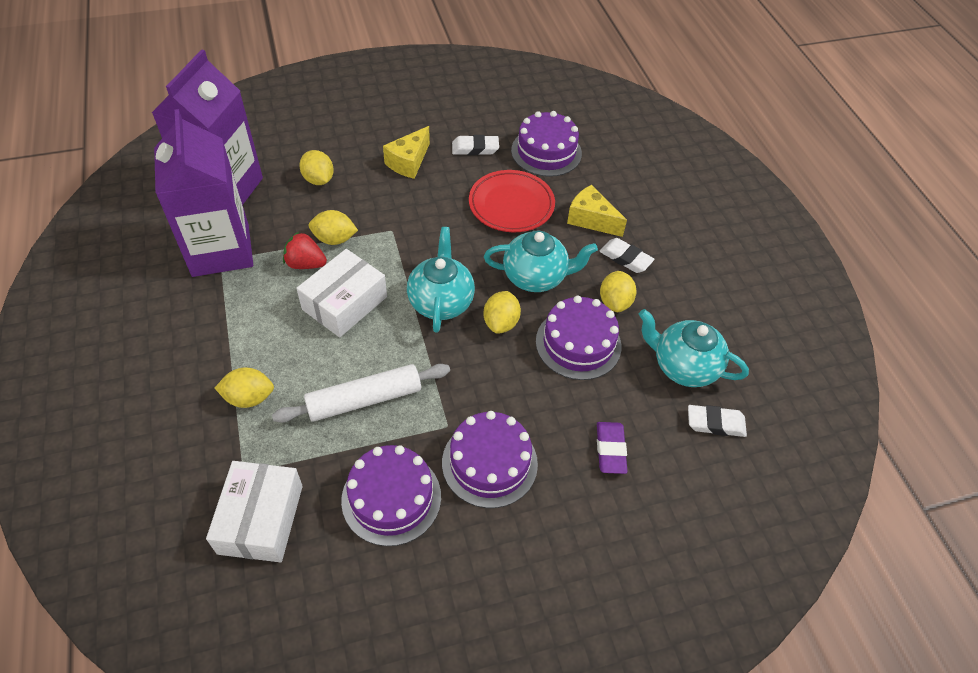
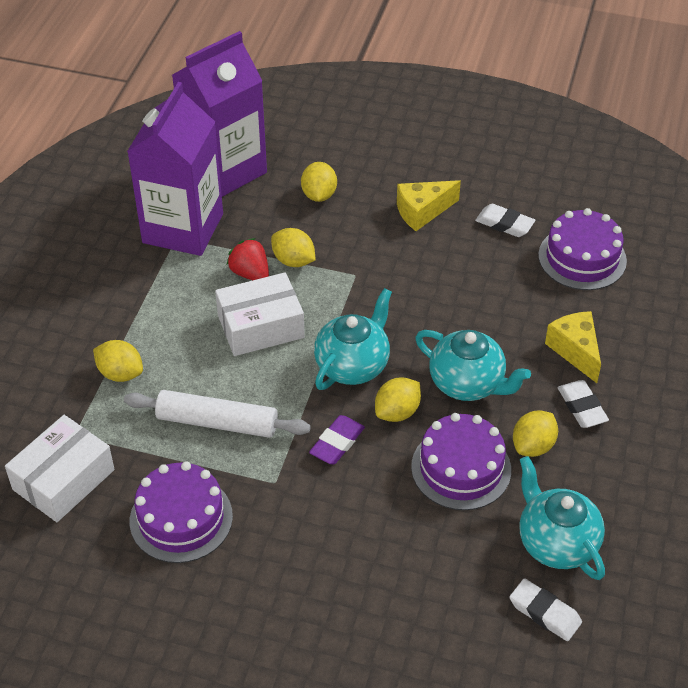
camera: 35 degrees right, 5 degrees down
(489, 463) = (289, 534): purple cake -> none
(511, 205) = (498, 299): red plate -> none
(610, 449) = (414, 581): purple eraser -> purple eraser (337, 443)

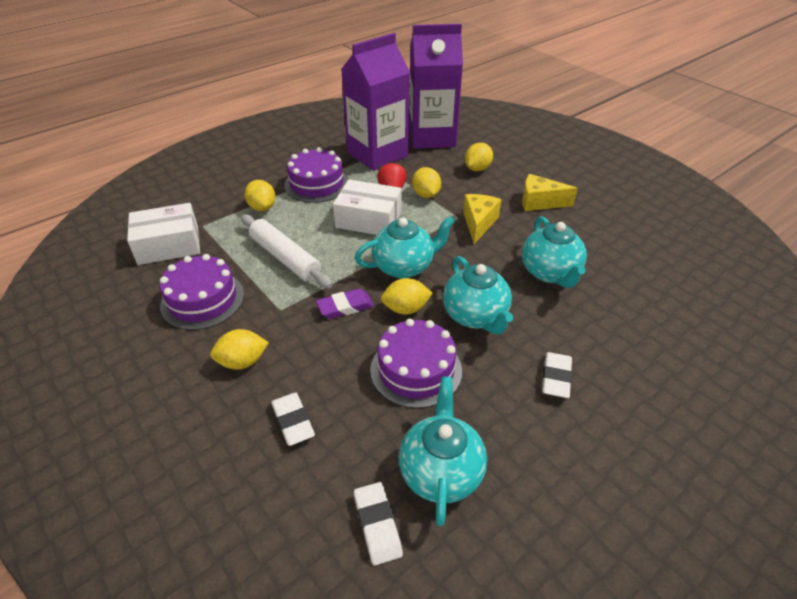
camera: 35 degrees right, 5 degrees down
(498, 297) = (550, 273): none -> turquoise teapot
(504, 224) = (596, 232): white eraser -> white eraser (293, 421)
(533, 446) = (488, 385): yellow lemon -> yellow lemon (242, 362)
(575, 351) = (584, 335): yellow cheese -> yellow cheese (478, 223)
(582, 258) = (643, 277): purple cake -> purple cake (316, 184)

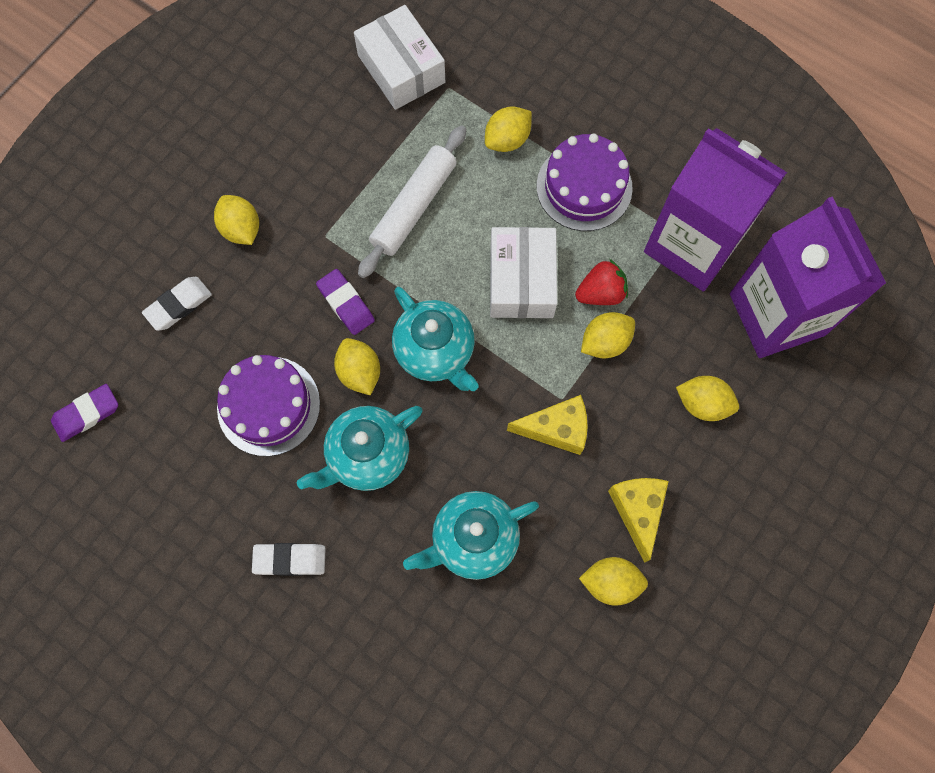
camera: 75 degrees right, 30 degrees up
(202, 300) = (320, 149): purple cake -> none
(377, 525) = (87, 414): white eraser -> purple eraser
(440, 471) = (149, 457): turquoise teapot -> none
(585, 220) = (610, 582): none -> yellow lemon

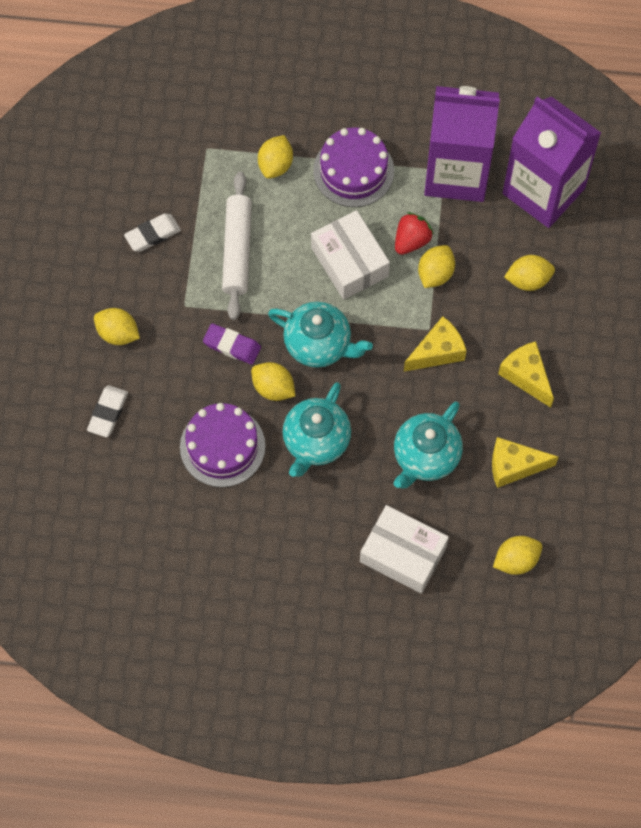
camera: 30 degrees left, 5 degrees down
(87, 414) = (92, 524): purple eraser -> none
(290, 560) = (306, 540): white eraser -> white eraser (152, 234)
(401, 69) = (161, 152): white box -> white box (403, 554)
(563, 607) = (514, 466): none -> yellow cheese
(610, 582) = (536, 433): yellow lemon -> yellow lemon (516, 560)

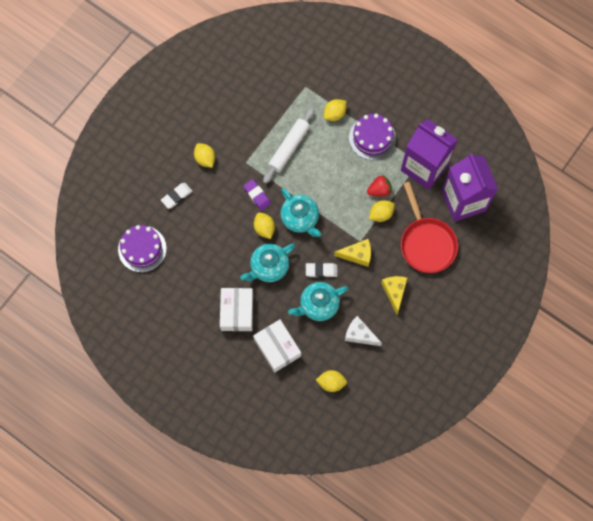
camera: 30 degrees right, 5 degrees up
(152, 234) = (252, 117): white eraser -> white eraser (321, 271)
(222, 446) = (222, 244): purple cake -> purple cake (142, 249)
(349, 262) = (341, 184): white box -> white box (237, 312)
(514, 466) = (359, 334): yellow cheese -> white cheese
(528, 280) = (426, 243): yellow lemon -> red pan

